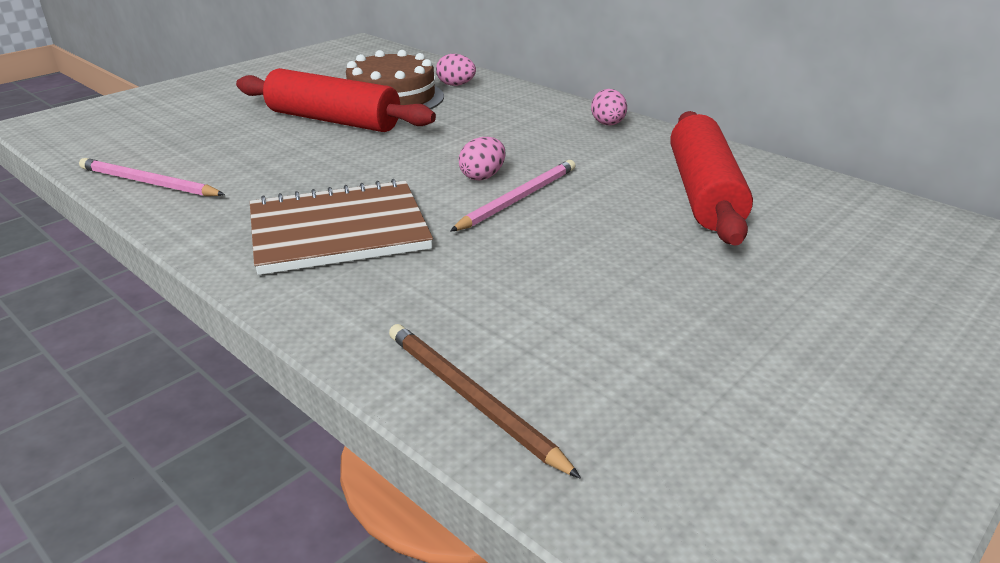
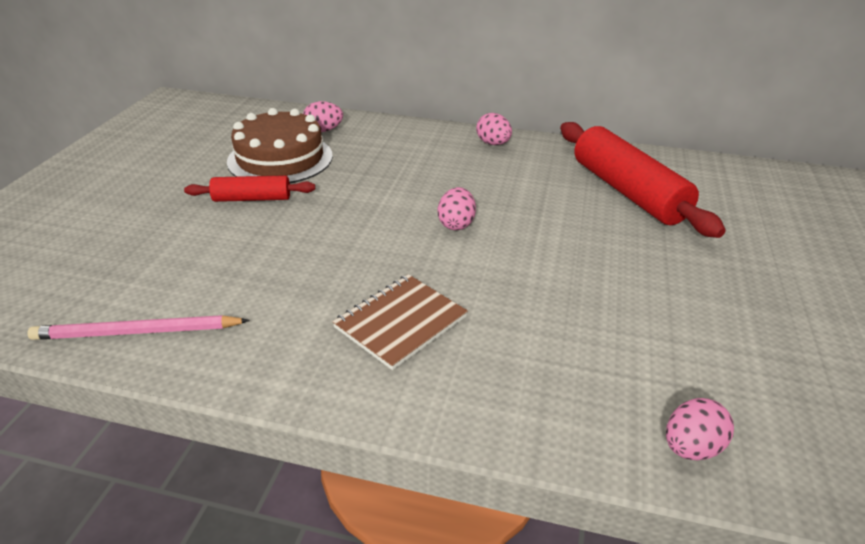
camera: 30 degrees left, 5 degrees up
(333, 120) = (252, 198): red rolling pin -> red rolling pin, size x0.53
(338, 230) = (400, 322): brown notebook -> brown notebook, size x0.65
(471, 398) = (691, 447): brown pencil -> pink egg
(518, 199) = (508, 238): pink pencil -> none

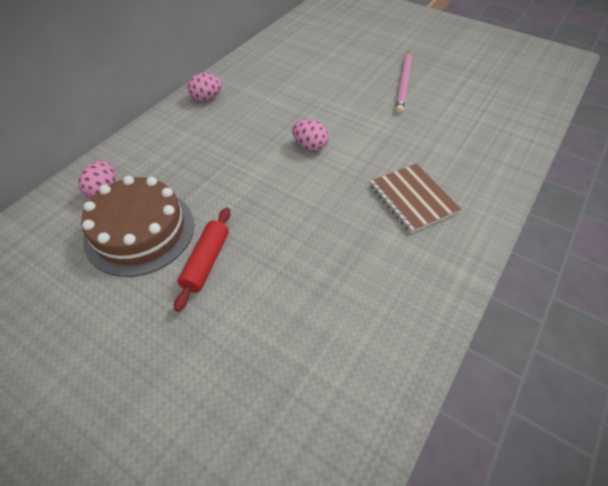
camera: 70 degrees left, 15 degrees up
(137, 332) = (385, 362): pink pencil -> pink pencil (404, 83)
(627, 192) = (308, 63): red rolling pin -> none
(691, 447) = (525, 121): pink egg -> none

